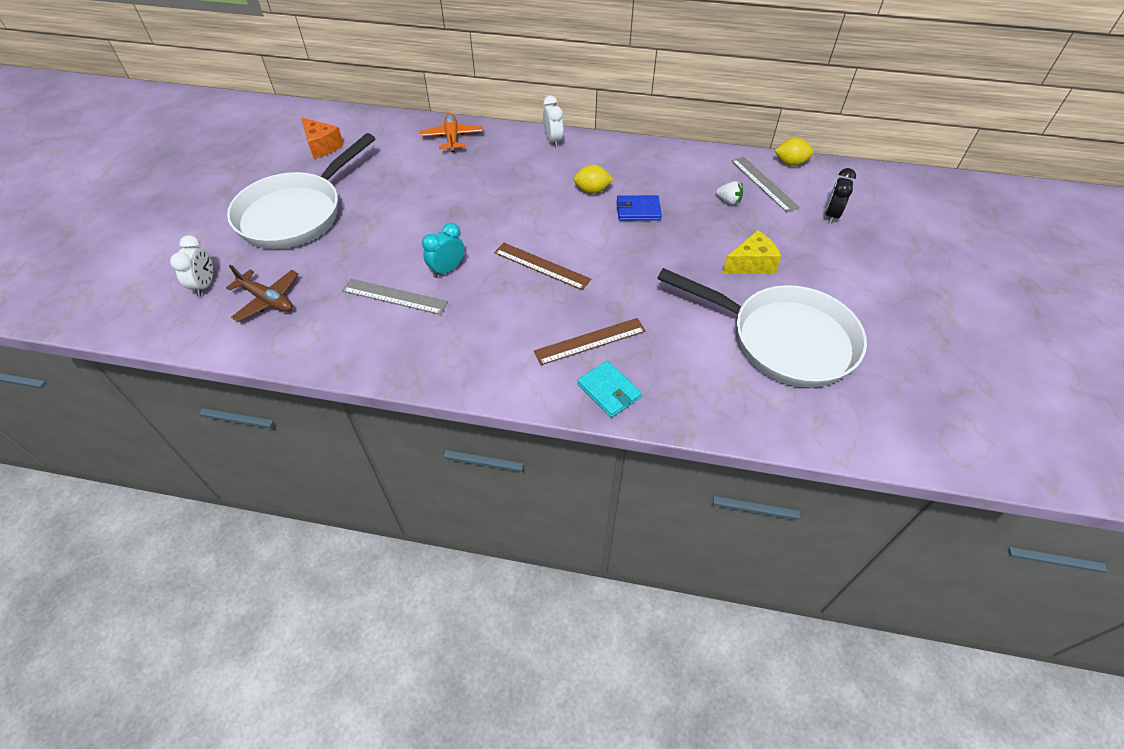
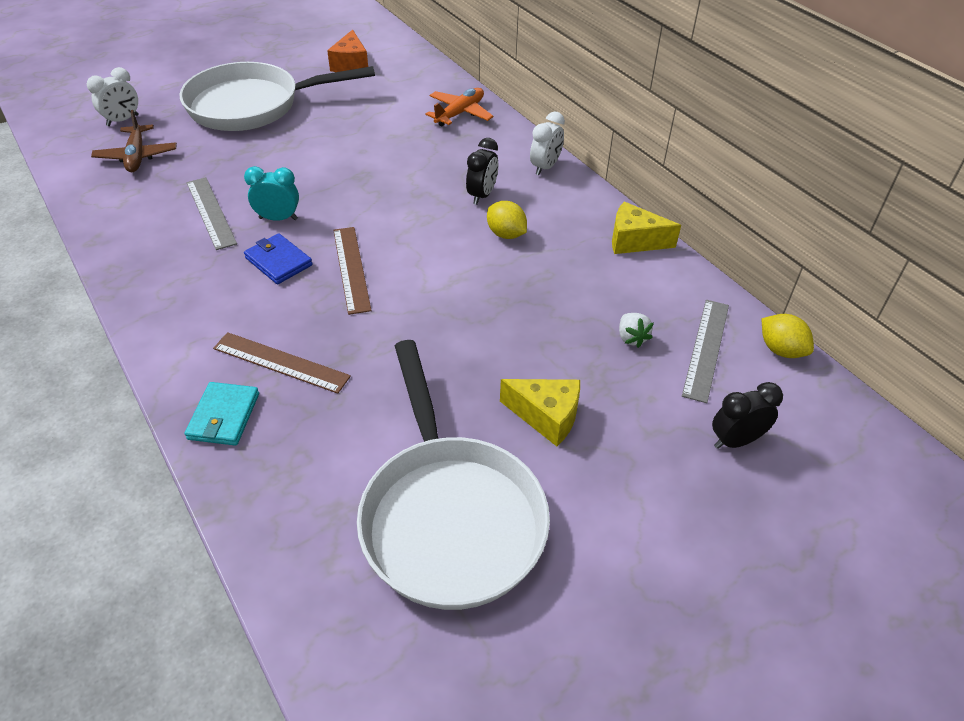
camera: 45 degrees right, 5 degrees down
(545, 178) = (482, 195): none -> black clock
(638, 210) = (519, 281): blue wallet -> blue wallet (278, 261)
(658, 152) = (634, 241): none -> yellow cheese

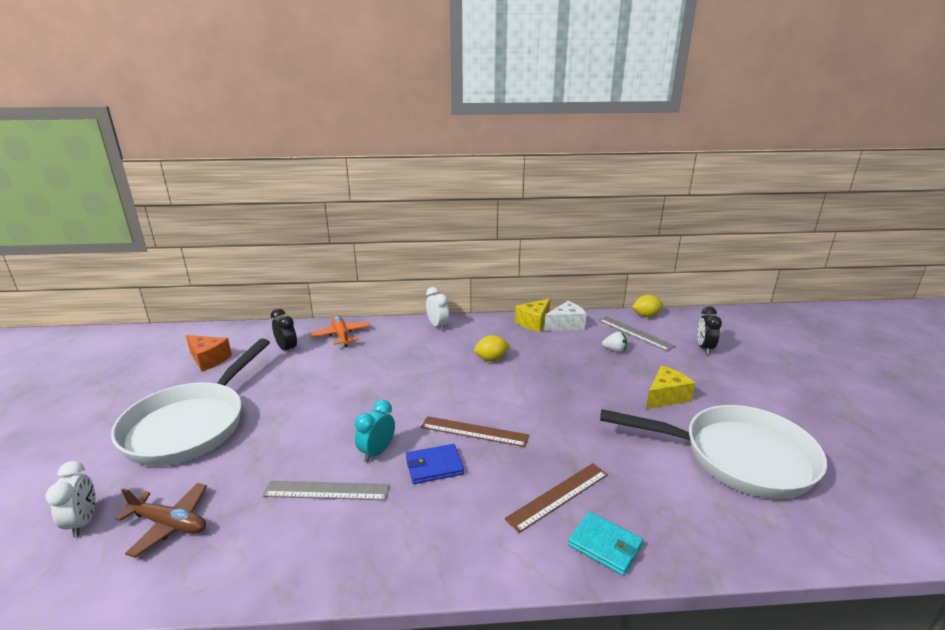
camera: 60 degrees left, 20 degrees down
(482, 195) = (443, 355): black clock -> black clock (287, 349)
(659, 272) = (566, 325): none -> white cheese

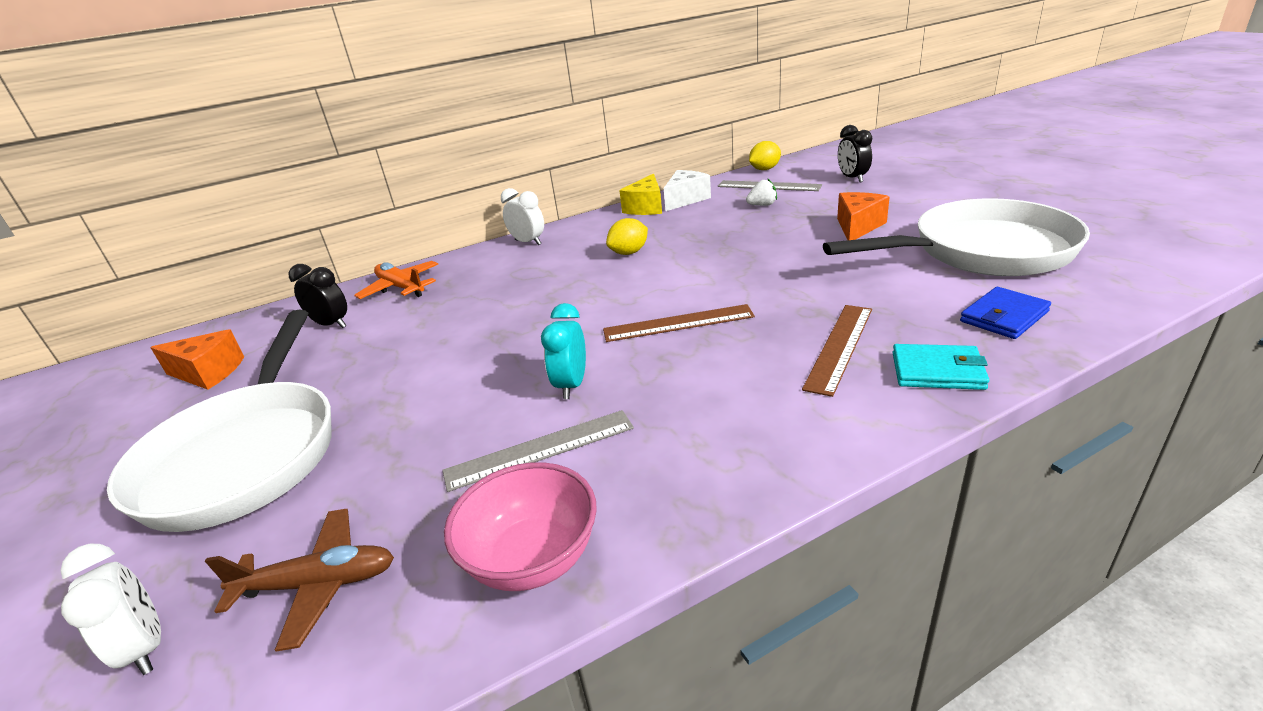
camera: 20 degrees left, 5 degrees up
(271, 561) = (533, 558): none -> pink bowl
(434, 466) = (662, 372): blue wallet -> blue wallet (1004, 317)
(665, 396) = (858, 227): yellow cheese -> orange cheese

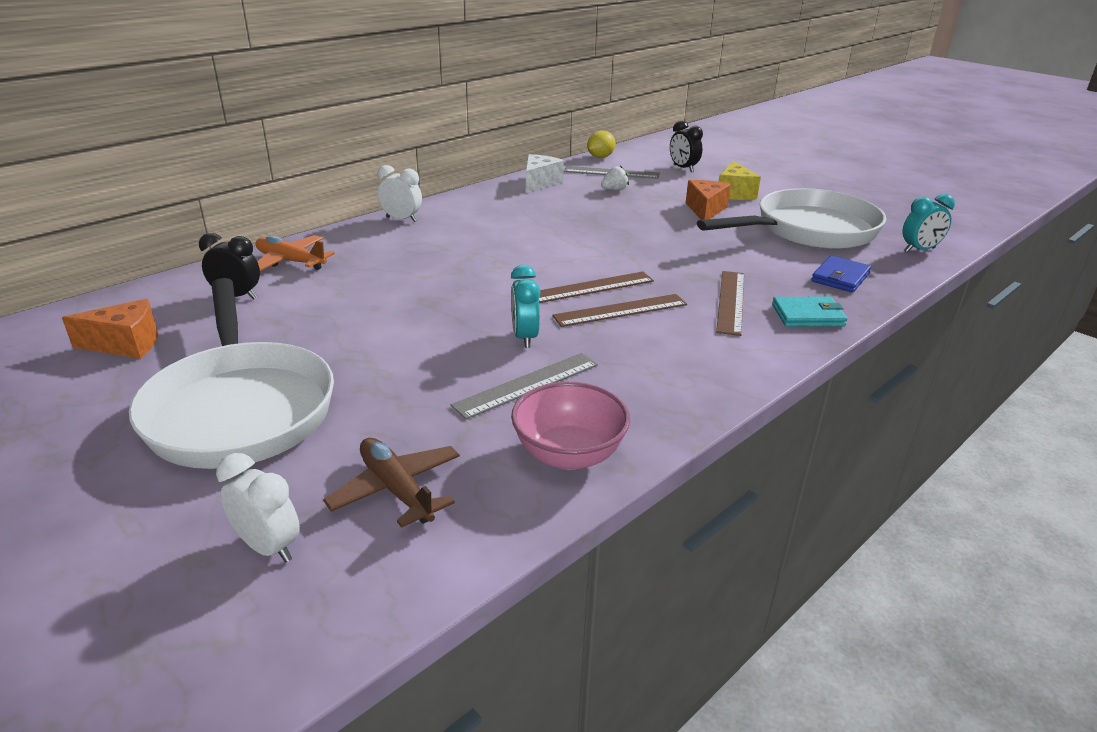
camera: 20 degrees left, 0 degrees up
(318, 584) = (397, 490): brown plane -> brown plane turned 105 degrees counterclockwise
(629, 253) = (512, 230): yellow lemon -> none
(646, 207) = (504, 189): yellow cheese -> yellow cheese (734, 193)
(697, 354) = (620, 310): none -> brown ruler
(1136, 278) = (919, 250): none -> turquoise clock

